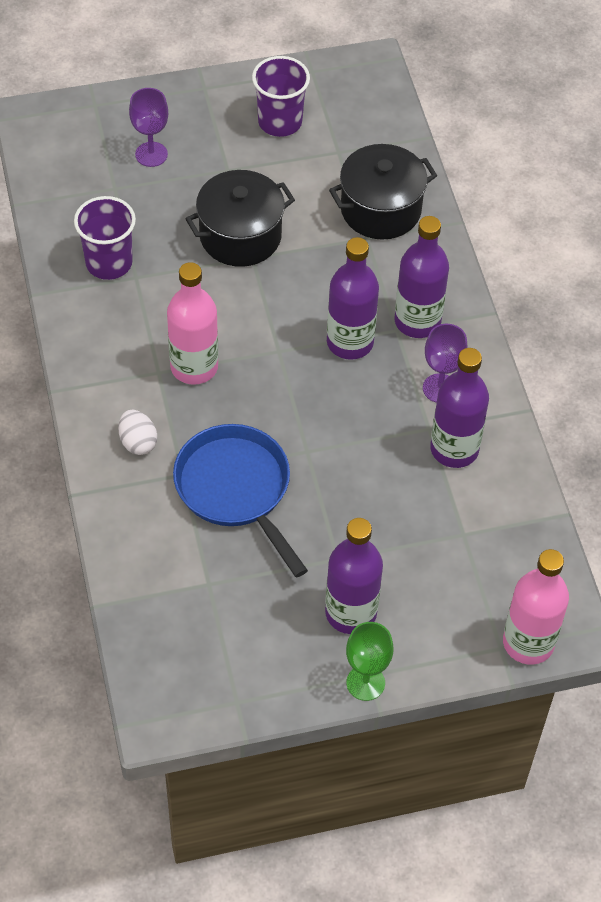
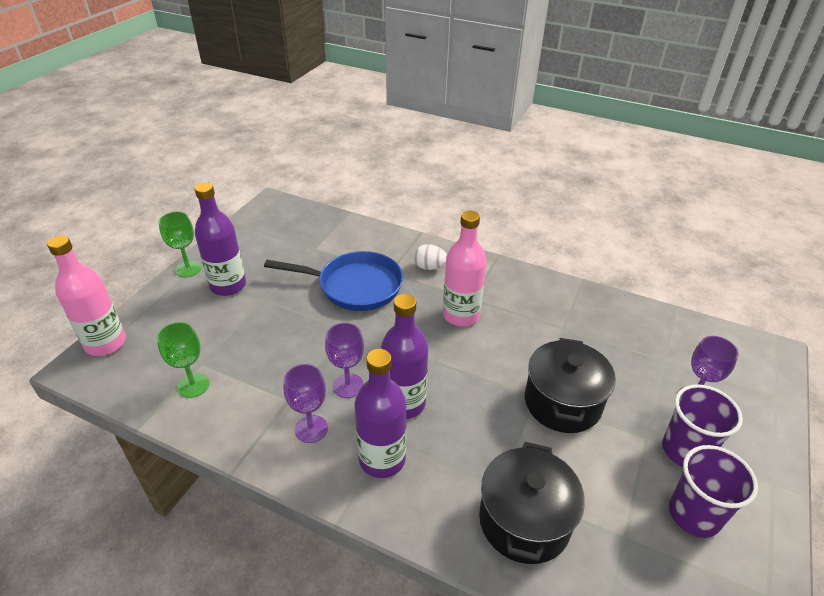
camera: 130 degrees right, 15 degrees down
(109, 263) = (586, 321): purple cup -> purple cup (685, 450)
(372, 396) = (348, 386): none -> purple goblet
(454, 449) = (258, 401): purple bottle -> none
(490, 514) = (193, 385): none -> green goblet

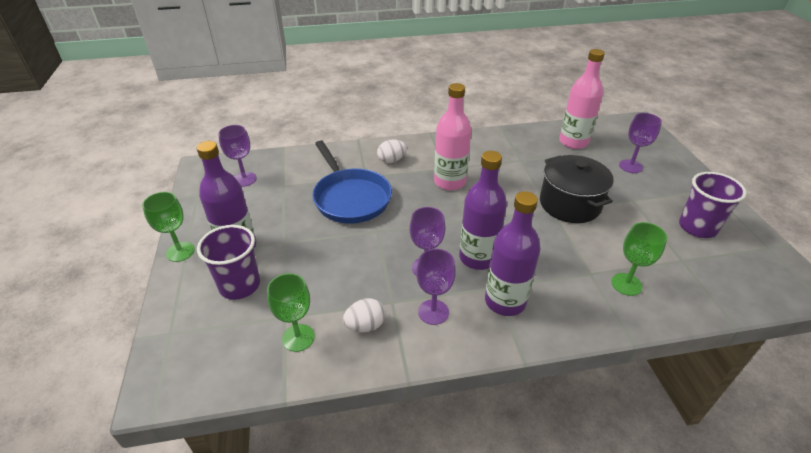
camera: 35 degrees left, 0 degrees up
(105, 343) = (165, 353): pink bottle -> pink bottle (573, 142)
(248, 406) = (365, 325): none -> white egg
(290, 228) = (244, 179): none -> purple goblet
(355, 286) = (350, 198): blue pan -> blue pan turned 90 degrees clockwise
(524, 520) = (626, 284): black pot -> green goblet
(685, 450) = (657, 196): purple cup -> purple cup (239, 285)

